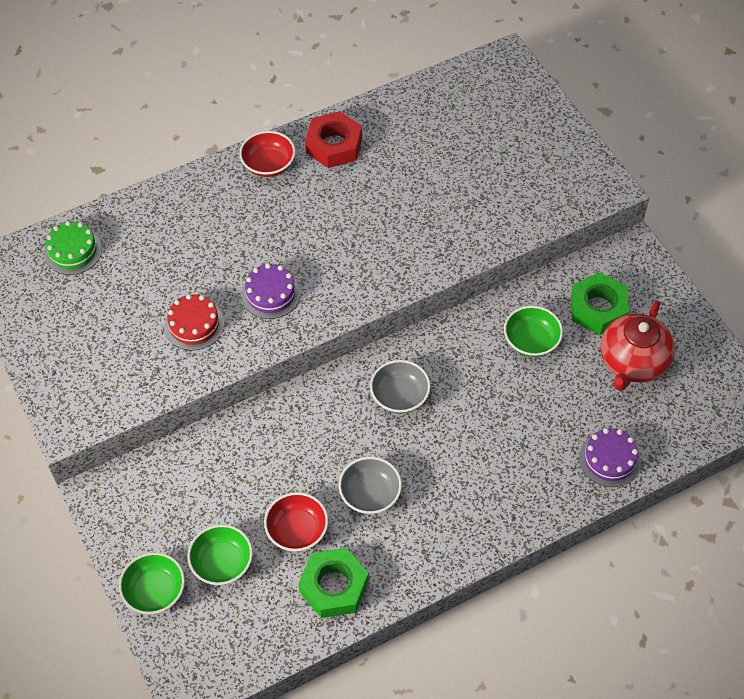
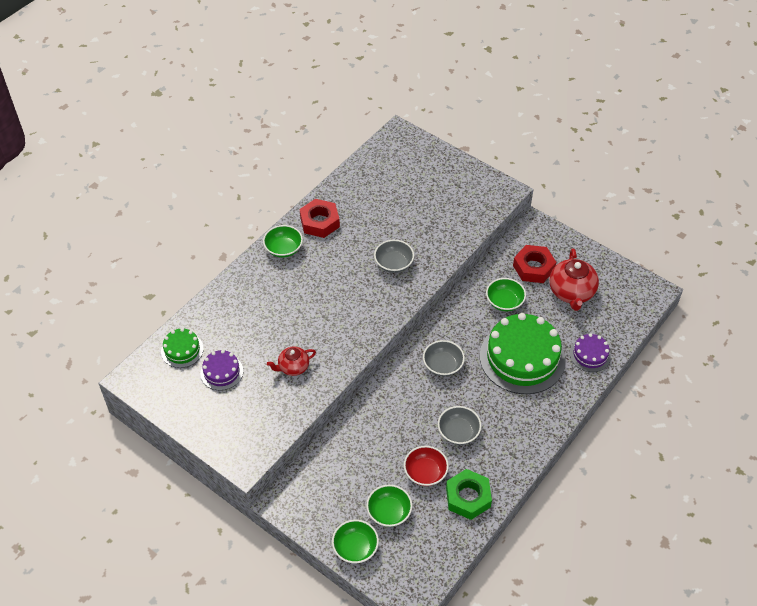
camera: 25 degrees left, 5 degrees down
(194, 325) = (293, 367): red cake -> red teapot
(268, 165) = (283, 249): red bowl -> green bowl
(270, 294) = (332, 329): purple cake -> purple cake (221, 372)
(399, 235) = (394, 264): none -> grey bowl
(512, 427) = (522, 358): none -> green cake
(598, 308) = (533, 268): green nut -> red nut

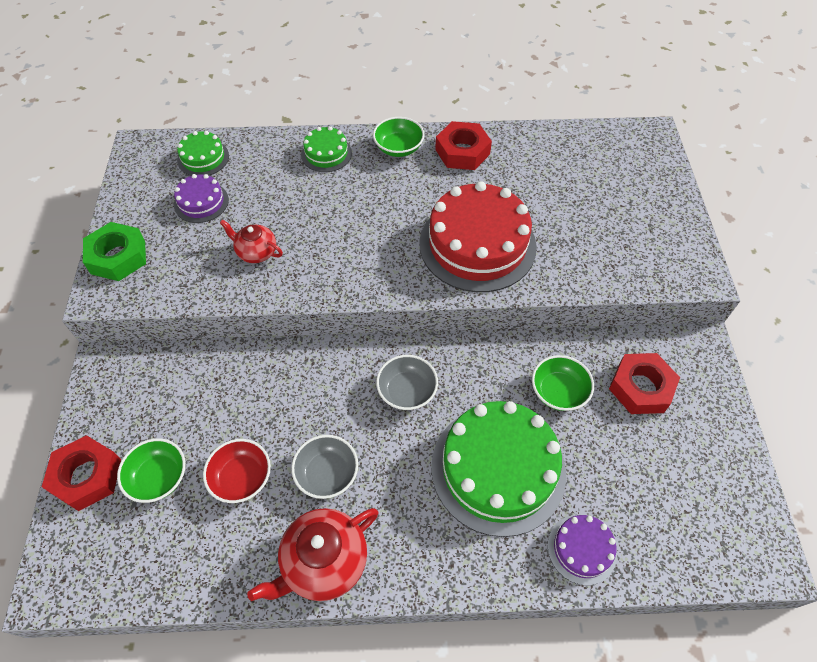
camera: 50 degrees right, 5 degrees up
(249, 286) = (326, 154): none -> green cake
(355, 548) = (87, 476): green bowl -> red nut
(394, 264) = (477, 244): grey bowl -> red cake
(468, 497) = (240, 552): green nut -> green nut (118, 257)
(571, 292) = (652, 456): red teapot -> red teapot (323, 562)

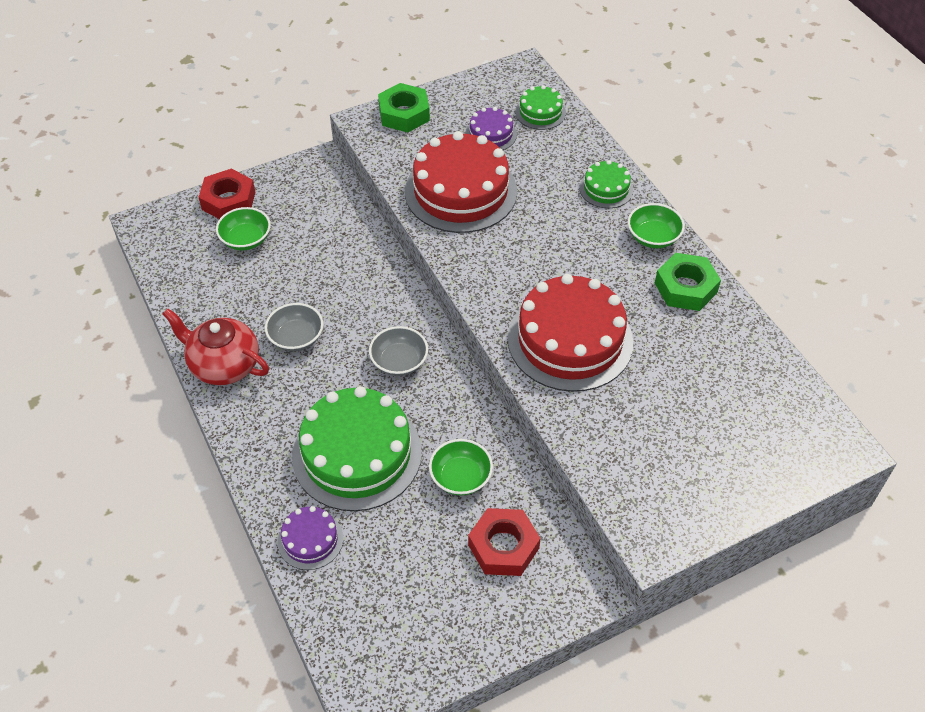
camera: 65 degrees right, 5 degrees down
(241, 478) = (268, 287): red bowl -> none
(256, 252) = (460, 191): red teapot -> red cake
(462, 152) = (685, 288): red nut -> green nut

